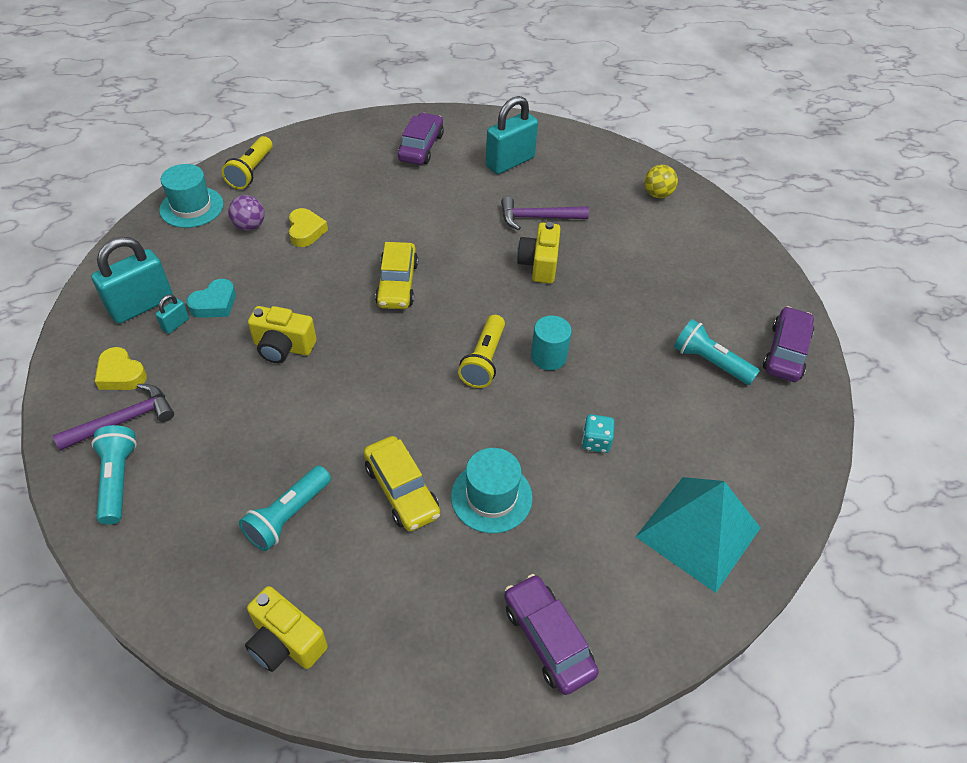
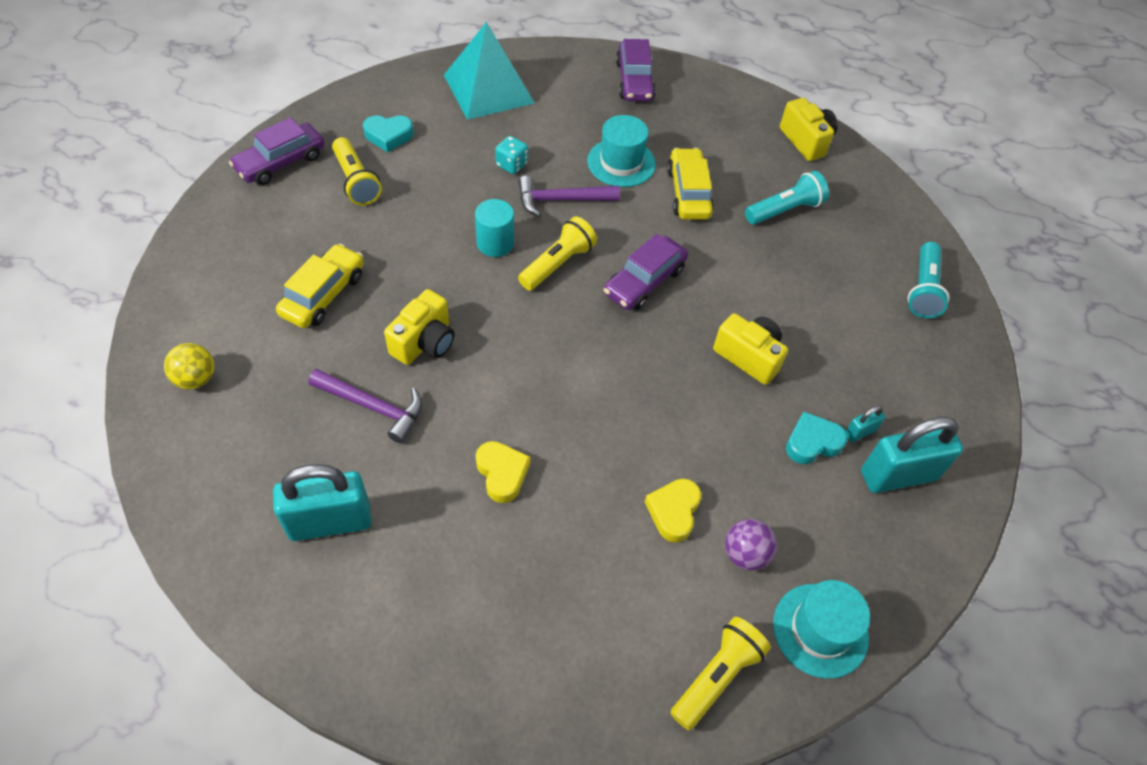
camera: 155 degrees left, 5 degrees up
(121, 374) = (921, 393): yellow heart -> yellow heart (502, 473)
(123, 421) = (918, 341): purple hammer -> purple hammer (561, 200)
(397, 284) = (597, 383): yellow car -> yellow car (323, 294)
(421, 147) = (435, 616): purple car -> purple car (644, 281)
(709, 362) = (356, 181): turquoise flashlight -> yellow flashlight
(732, 420) = (388, 136): none -> turquoise heart

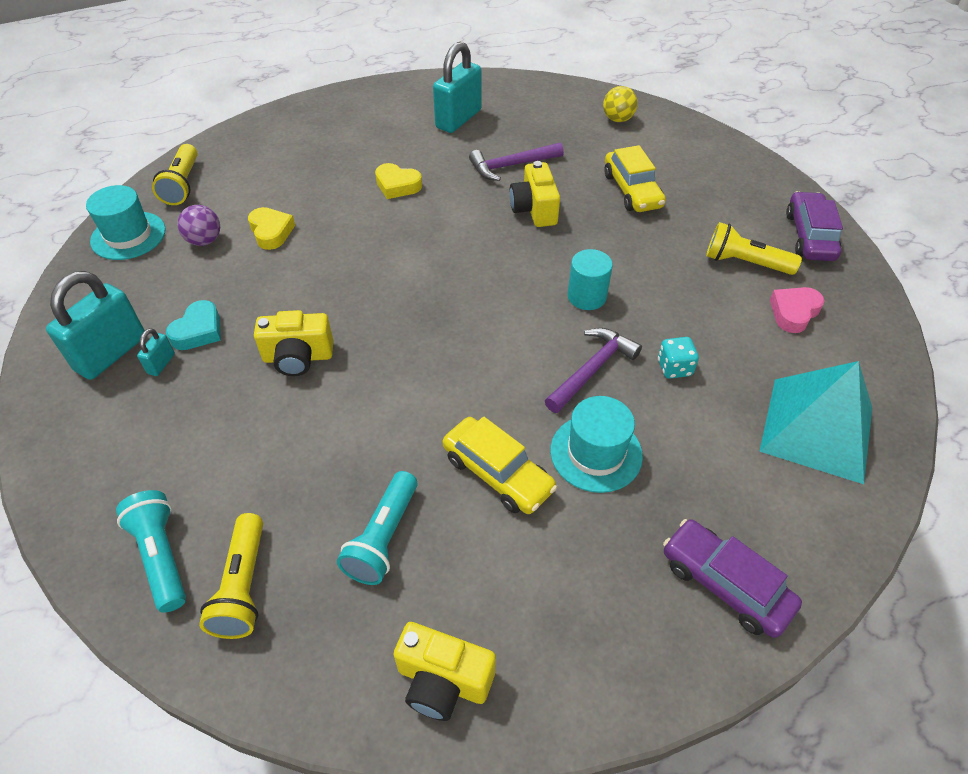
camera: 140 degrees right, 5 degrees down
(388, 136) = (794, 312): turquoise heart -> pink heart
(558, 264) = (522, 317): yellow flashlight -> yellow flashlight (243, 587)
(644, 281) = (441, 354): purple car -> none

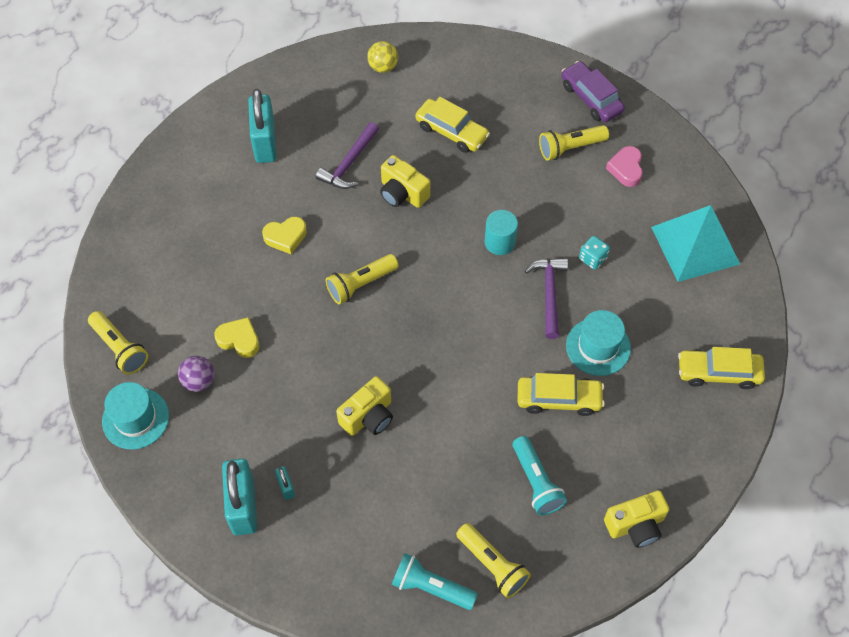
camera: 40 degrees left, 10 degrees up
(198, 331) = (281, 448): turquoise heart -> none
(417, 253) = (360, 284): none -> yellow flashlight
(725, 584) = (718, 372): purple car -> yellow car

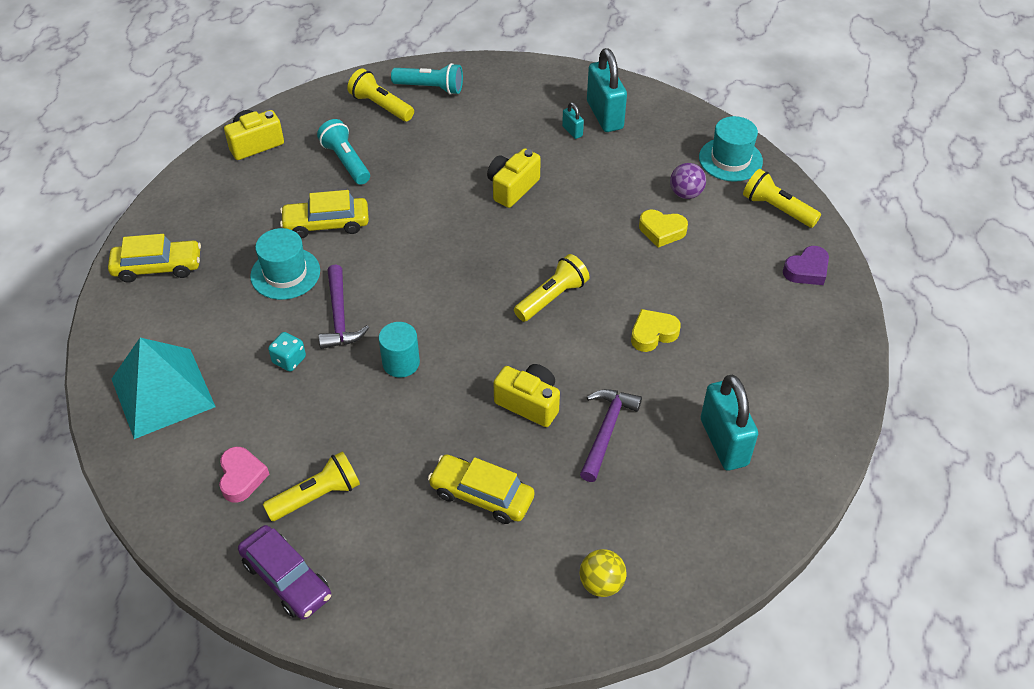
camera: 170 degrees right, 10 degrees down
(127, 277) = (807, 270): none -> purple heart

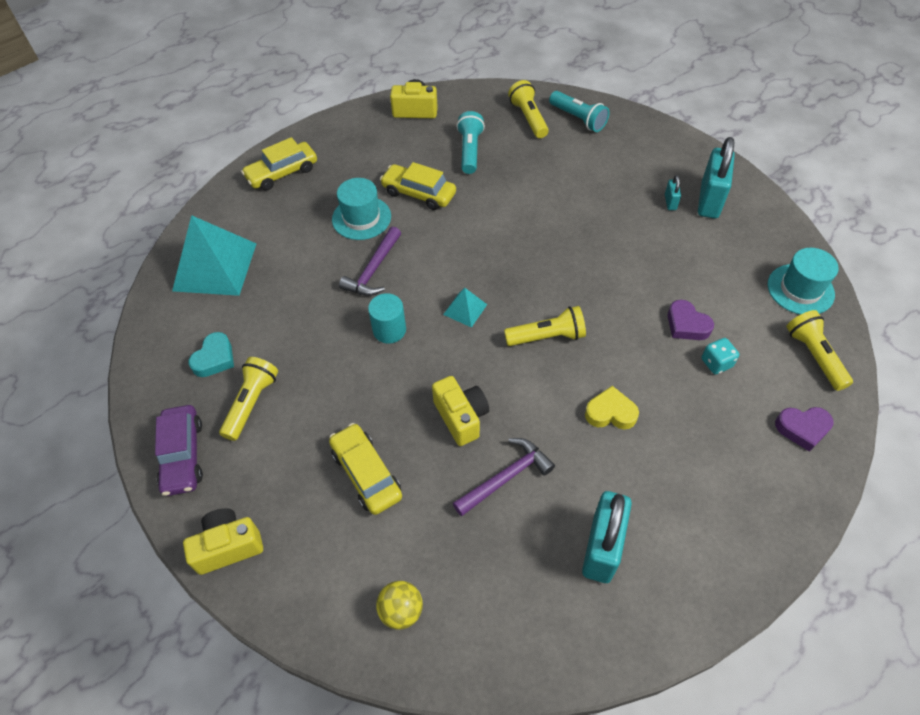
camera: 35 degrees right, 5 degrees up
(158, 267) = (282, 173): yellow car -> yellow car turned 120 degrees clockwise
(242, 477) = (215, 358): pink heart -> turquoise heart
(289, 360) = (313, 286): turquoise dice -> turquoise dice (716, 363)
(317, 496) = (252, 403): yellow flashlight -> yellow flashlight turned 75 degrees counterclockwise
(459, 310) = (465, 309): none -> turquoise pyramid
(512, 188) = (583, 228): yellow camera -> yellow camera (228, 546)
(662, 231) = (686, 325): yellow heart -> purple heart
(686, 193) = (734, 301): purple ball -> none

